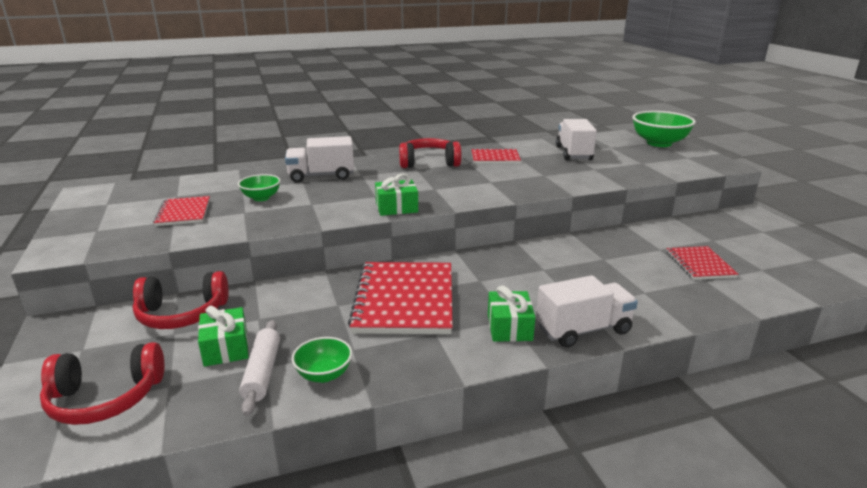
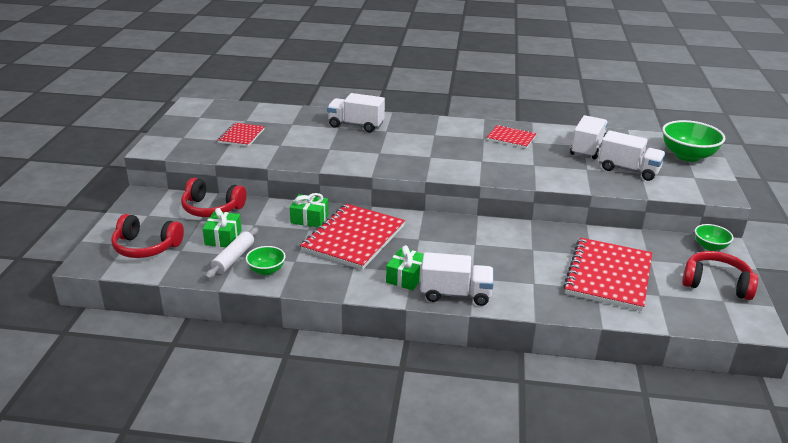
camera: 25 degrees right, 5 degrees up
(261, 198) = (299, 135): green bowl -> green bowl (710, 247)
(396, 207) = (386, 167): green gift -> green gift (309, 219)
(429, 163) = (450, 131): red headphones -> red headphones (716, 284)
(629, 162) = (628, 170): none -> white truck
(700, 264) = (608, 276): red notebook -> red notebook, size x1.86

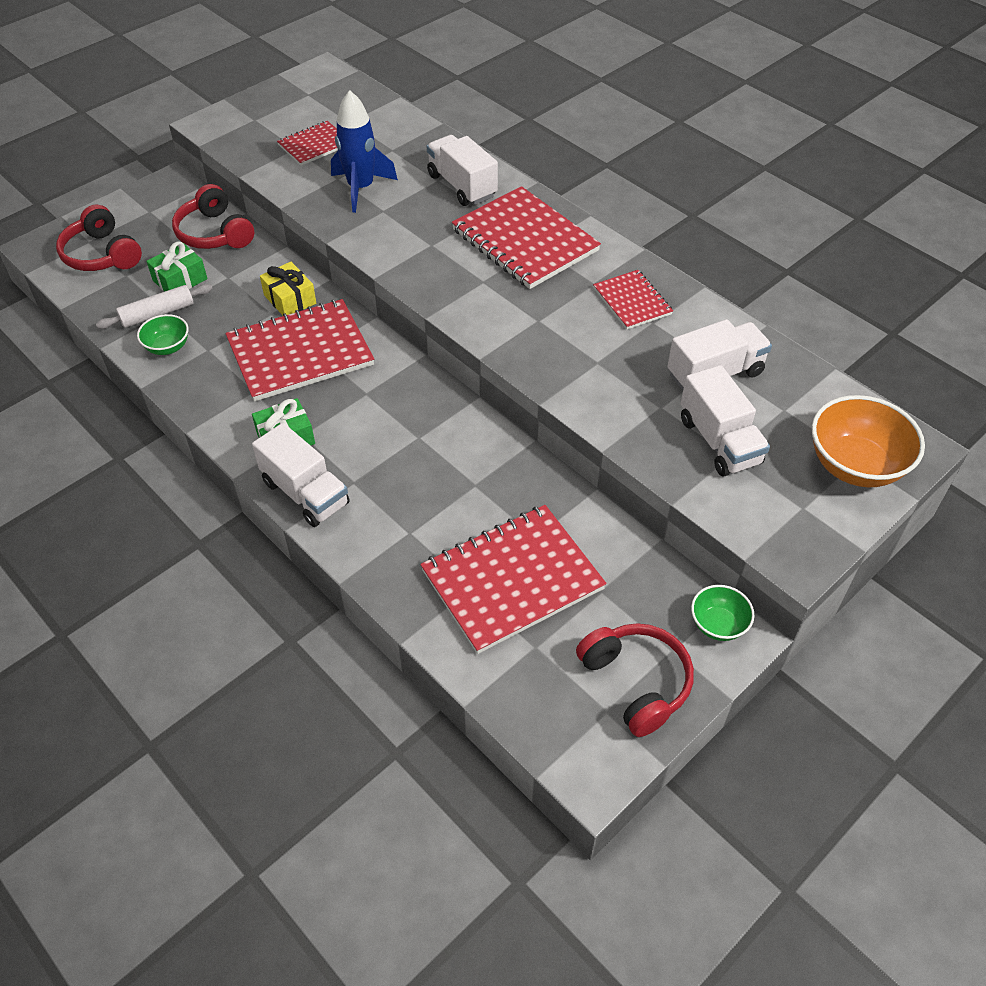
camera: 40 degrees right, 20 degrees up
(301, 144) = (361, 188): none -> blue rocket
(309, 219) = (290, 299): green gift -> yellow gift
(424, 134) = (525, 240): none -> red notebook
(687, 156) = (855, 465): green bowl -> orange bowl

